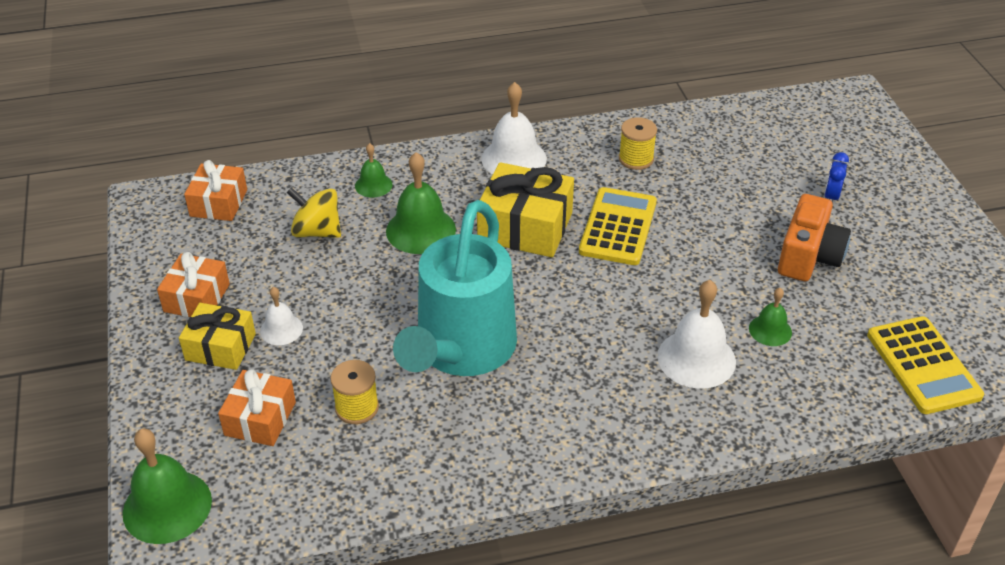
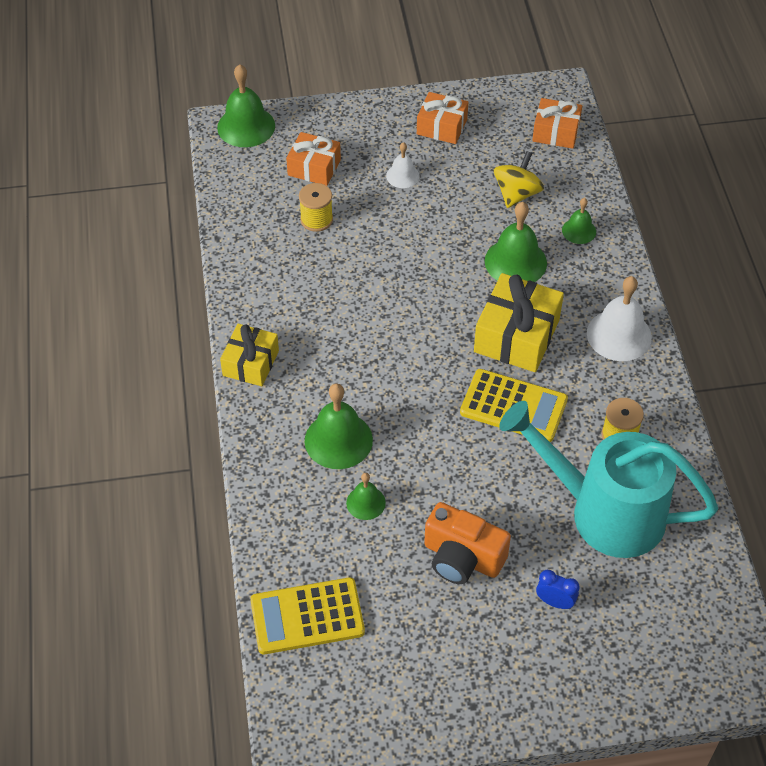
camera: 95 degrees right, 10 degrees up
(220, 347) = (387, 143): yellow gift -> yellow gift (251, 363)
(460, 351) = (366, 282): turquoise watering can -> turquoise watering can (603, 511)
(696, 358) = (338, 440): white bell -> green bell

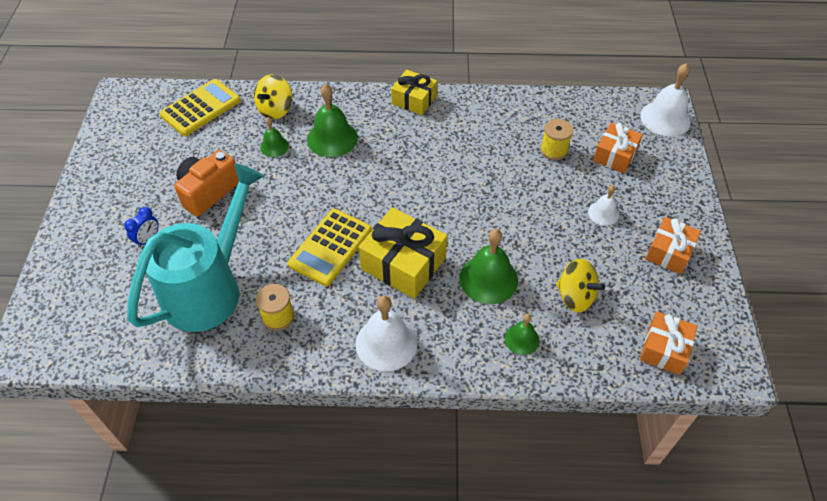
camera: 100 degrees right, 0 degrees up
(246, 126) = (665, 118): green bell -> white bell
(295, 519) = (275, 109): none -> yellow spinning top
(307, 617) = (200, 108): yellow calculator -> yellow calculator turned 45 degrees clockwise

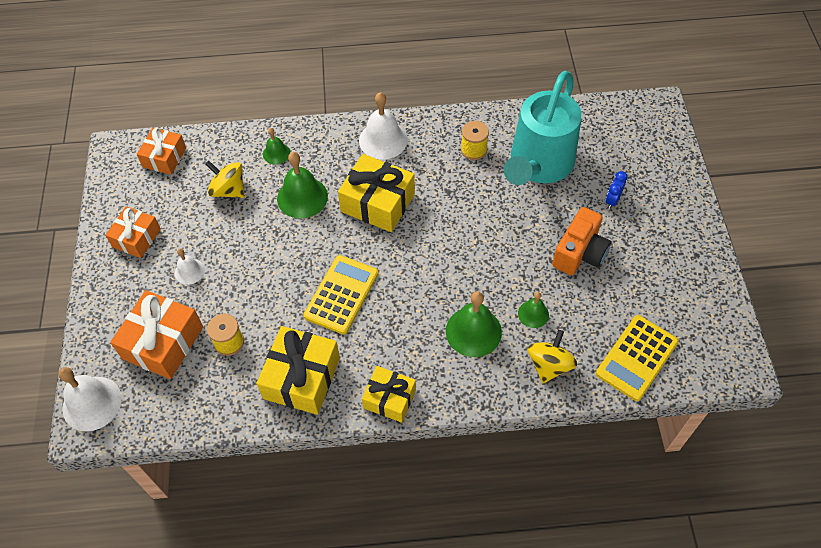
camera: 175 degrees right, 5 degrees up
(330, 247) = (445, 210): yellow calculator -> yellow calculator (341, 294)
(487, 119) = (301, 378): none -> yellow gift
(615, 155) = (163, 343): orange gift -> orange gift, size x1.56

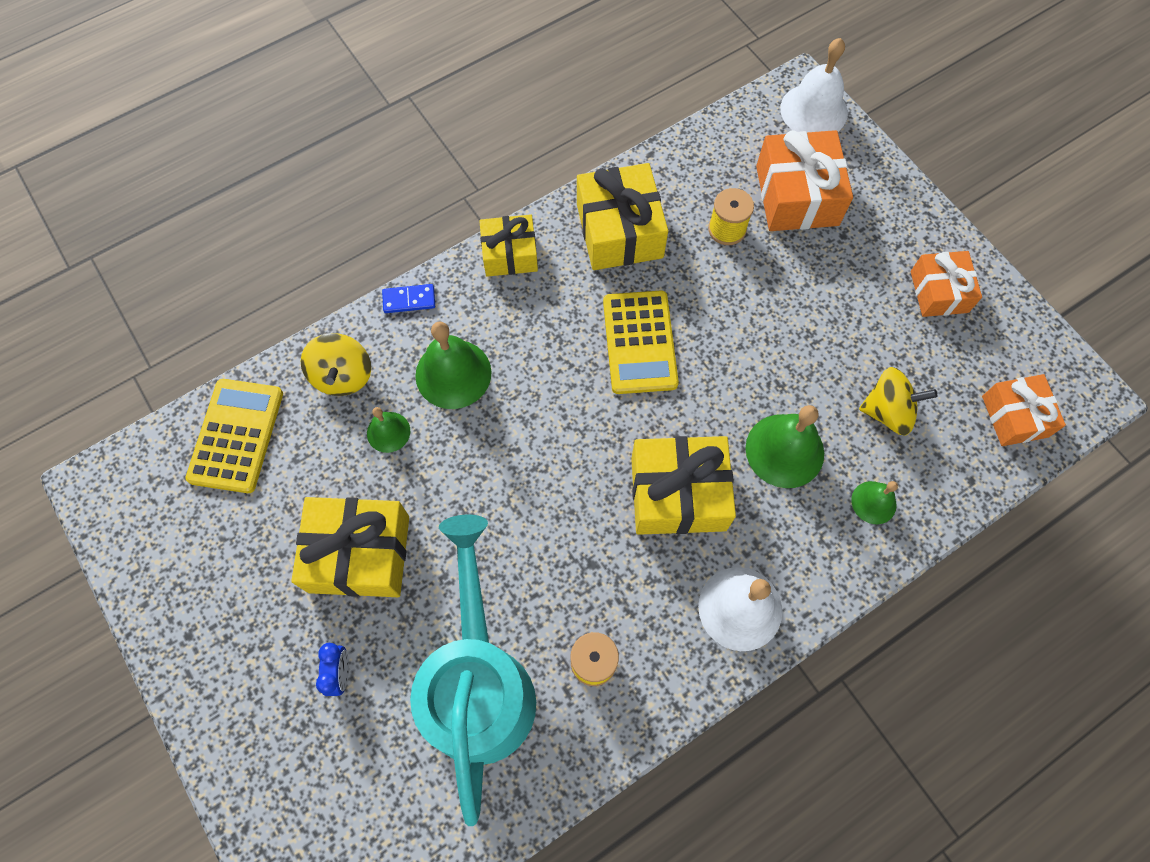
camera: 150 degrees right, 10 degrees up
(189, 271) = (840, 283): white bell -> none
(479, 398) = (409, 300): none -> blue domino
(580, 253) = (359, 554): orange camera -> yellow gift

